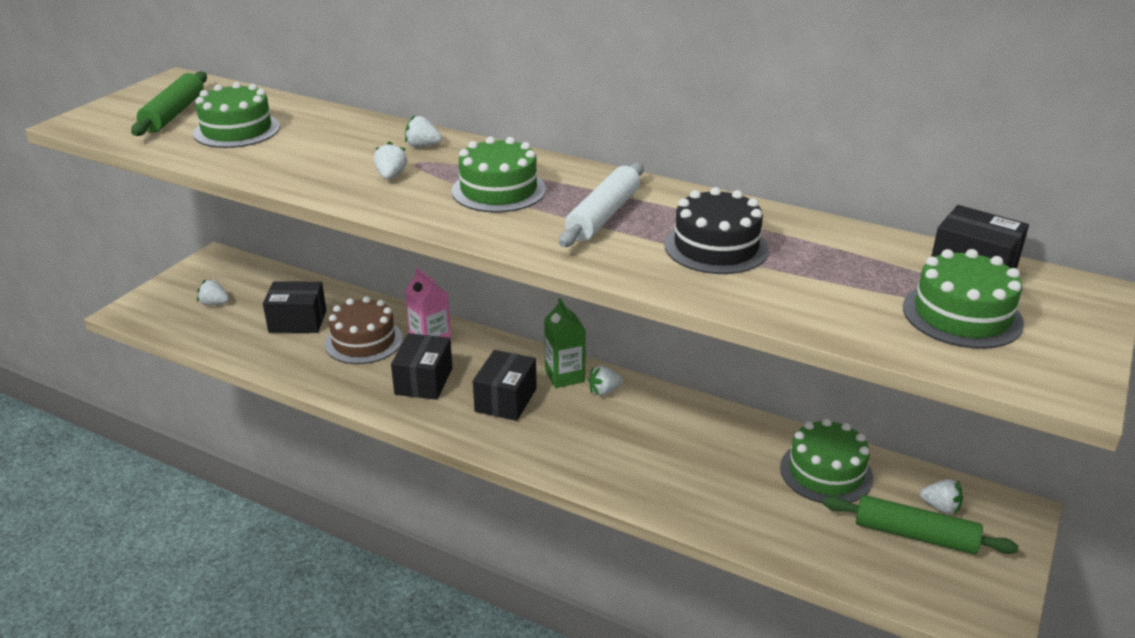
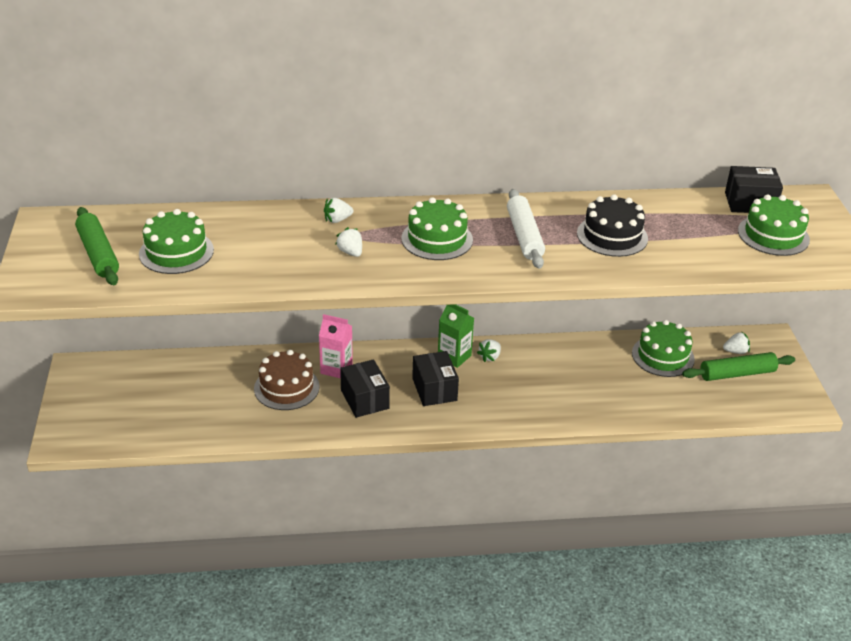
camera: 35 degrees left, 5 degrees up
(214, 303) = (128, 405): white strawberry -> none
(297, 321) = (216, 392): black box -> none

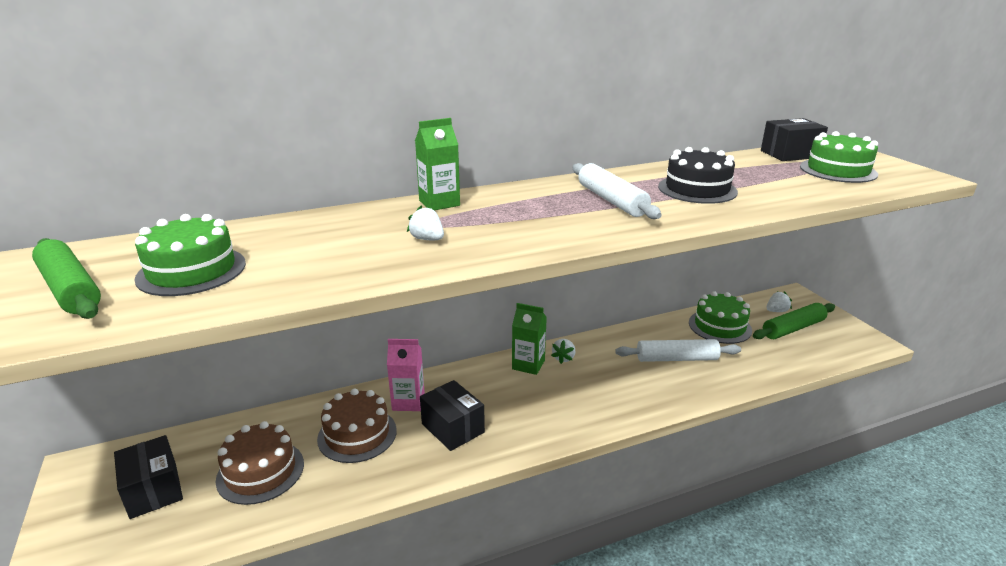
camera: 15 degrees left, 10 degrees down
(207, 401) = (260, 471): none -> brown cake
(337, 220) = (396, 214): white strawberry -> none
(377, 212) = (439, 203): none -> green carton
(434, 389) = (524, 401): black box -> black box (154, 490)
(437, 239) = (520, 215): green cake -> none
(596, 380) = (676, 359): none -> white rolling pin

